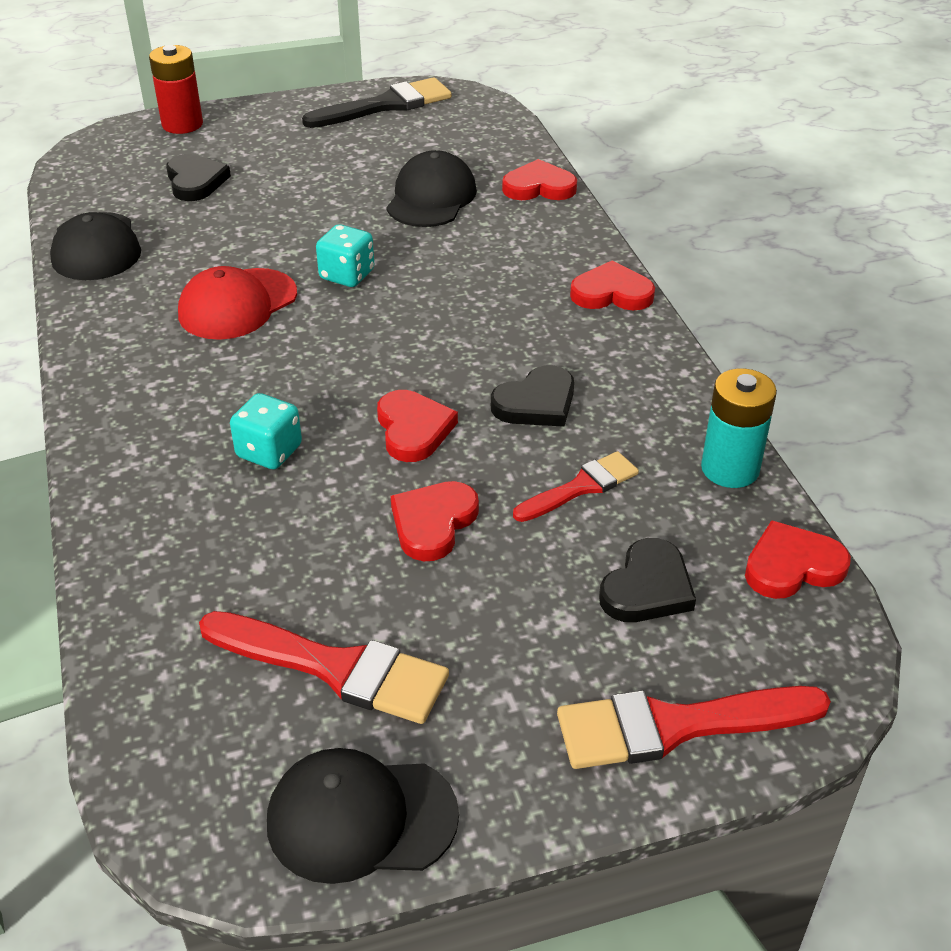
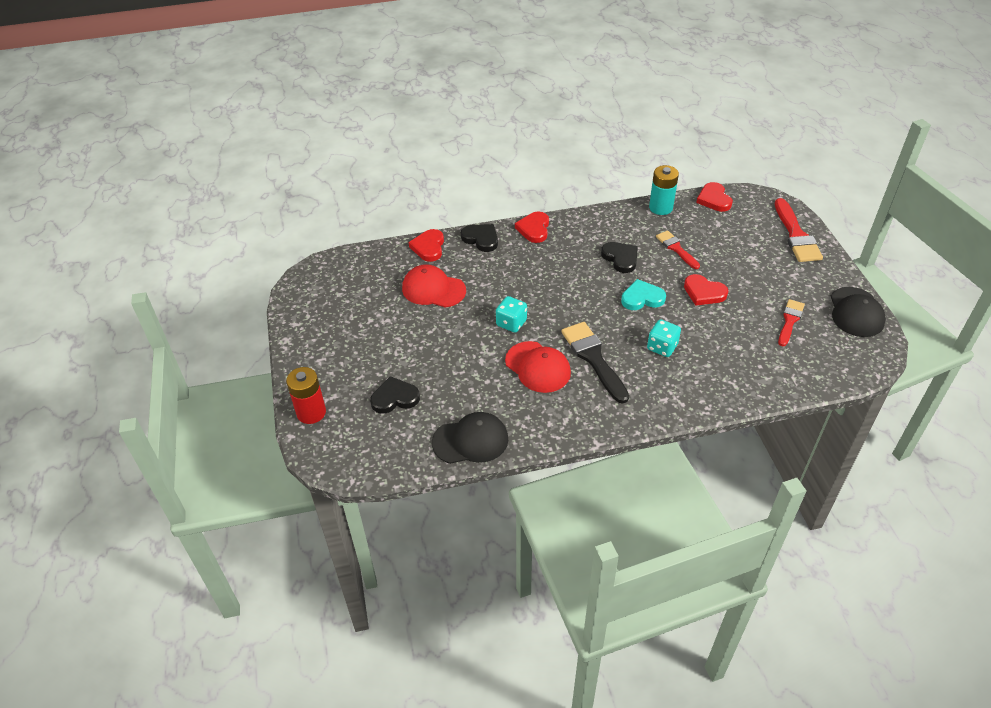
camera: 85 degrees left, 5 degrees up
(335, 668) = (790, 321): red brush -> red brush, size x0.62
(386, 105) = (312, 309): black brush -> black brush (593, 358)
(413, 429) = (642, 298): red heart -> turquoise heart
(431, 197) = (433, 289): black cap -> red cap
(647, 588) = (731, 236): black heart -> black heart (481, 239)

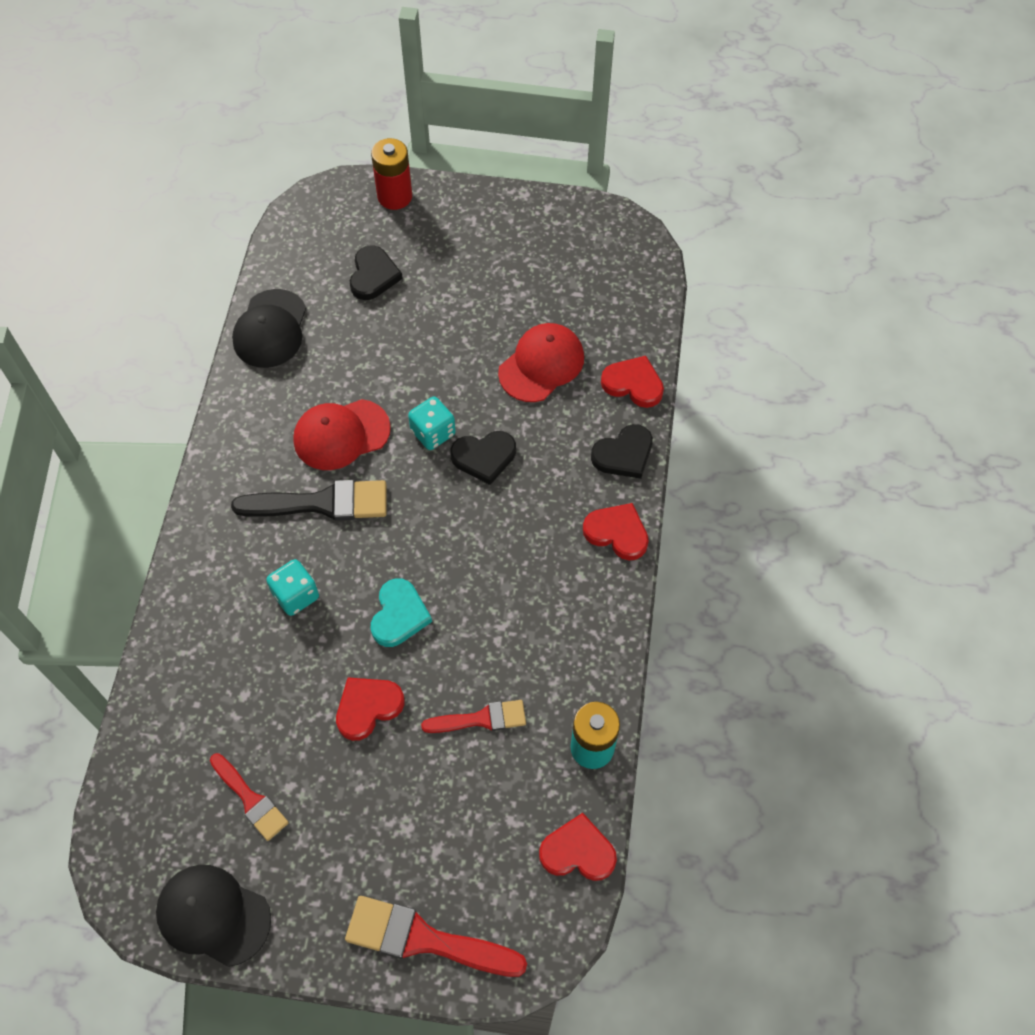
camera: 110 degrees right, 15 degrees up
(620, 258) = (496, 625): black heart -> black heart (484, 457)

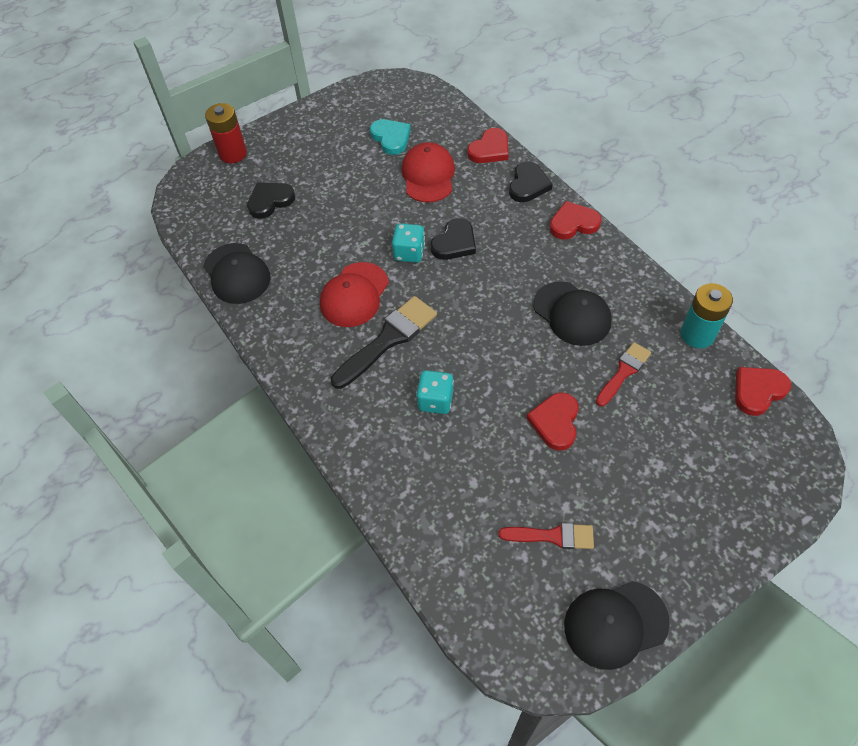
camera: 40 degrees left, 5 degrees down
(373, 276) = (270, 201): black heart -> black heart turned 90 degrees counterclockwise
(399, 615) = (510, 359): turquoise heart -> turquoise heart (391, 138)
(425, 939) = (745, 513): red brush -> none
(504, 622) = (572, 314): none -> black cap
(633, 384) = (490, 149): red heart -> red heart turned 150 degrees clockwise

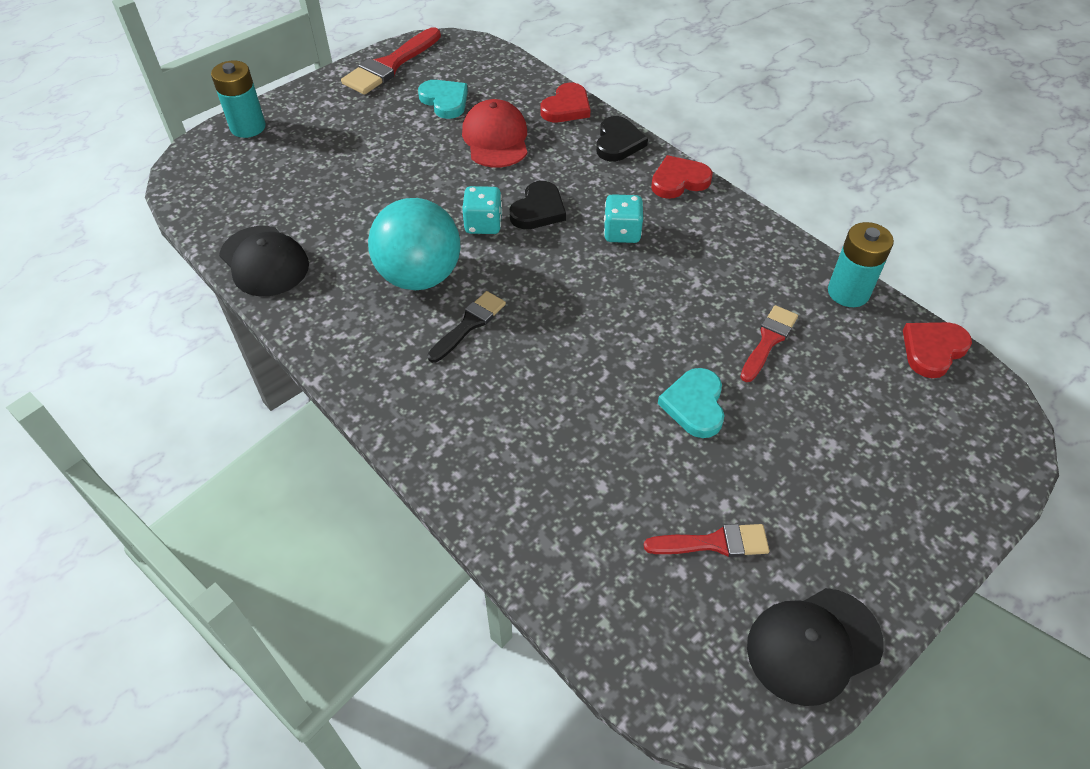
camera: 10 degrees left, 5 degrees down
(233, 154) = (248, 127): red battery -> turquoise battery
(270, 201) = (300, 177): black heart -> none
(350, 102) = (390, 65): none -> red brush
(354, 295) = (419, 276): red cap -> turquoise ball
(388, 339) = (469, 324): black brush -> black brush, size x0.62
(435, 400) = (539, 391): turquoise dice -> turquoise dice (622, 232)
(555, 422) = (694, 405): red heart -> turquoise heart
(572, 314) = (694, 279): black cap -> none

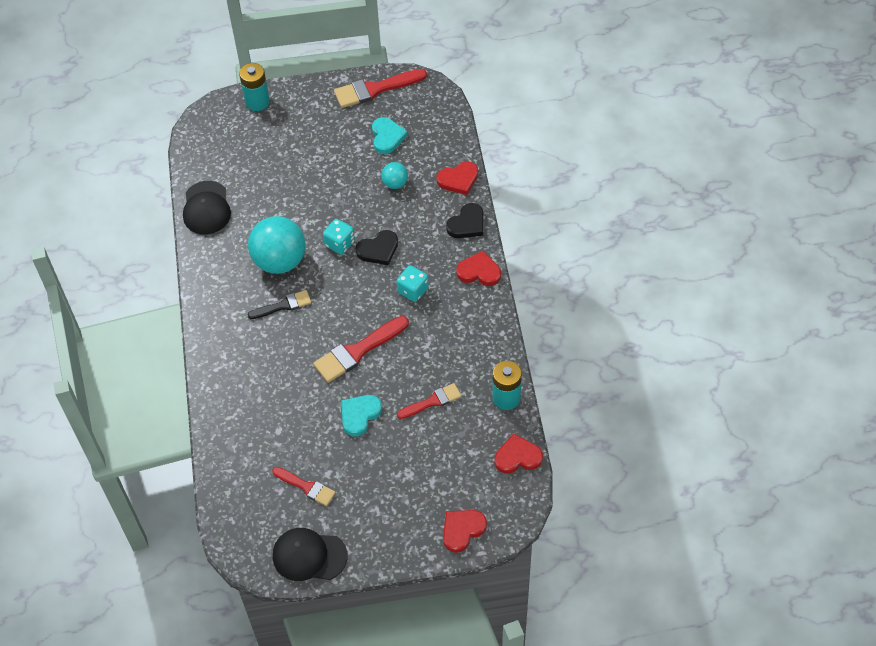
camera: 35 degrees right, 5 degrees up
(496, 139) = (395, 183): red cap -> turquoise ball
(618, 330) = (357, 351): none -> red brush
(969, 477) = (462, 530): none -> red heart

